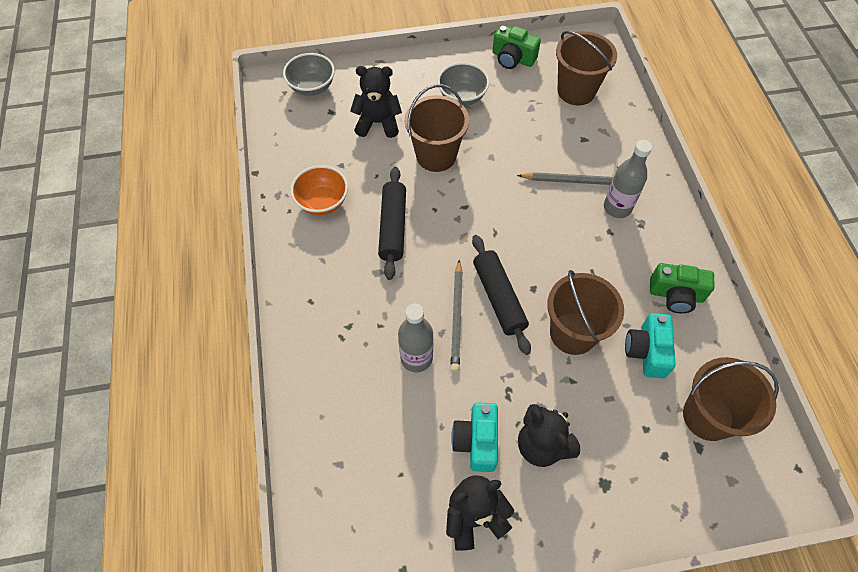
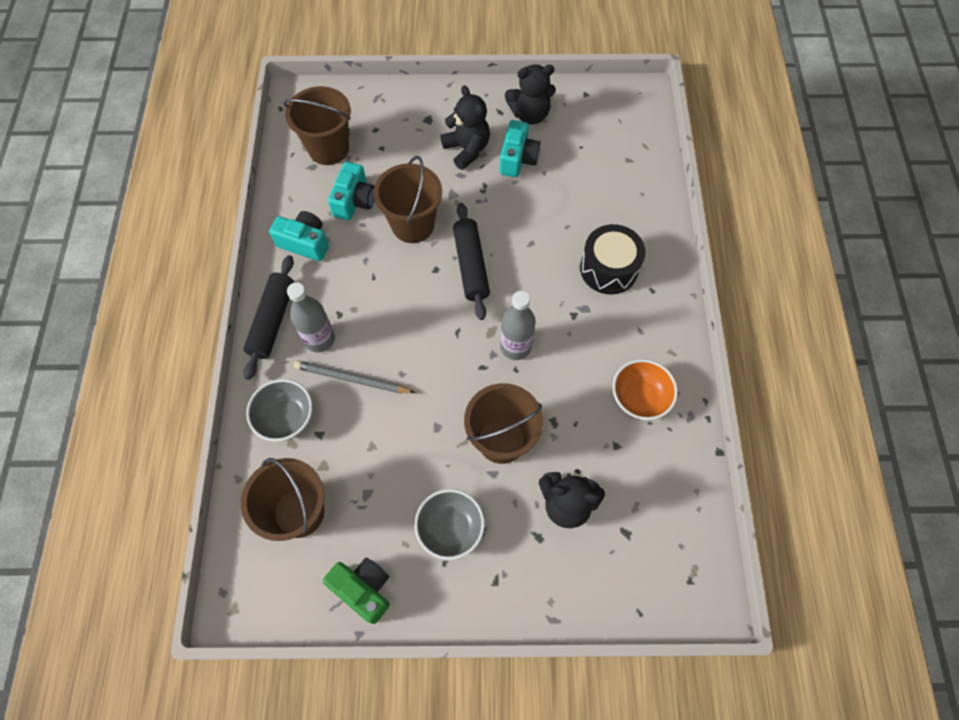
camera: 170 degrees left, 5 degrees up
(312, 87) = (652, 583): grey bowl -> grey bowl (286, 418)
(356, 317) = (608, 269): none -> black drum
(393, 227) = (563, 355): black rolling pin -> black rolling pin (272, 321)
(416, 358) = (557, 225): grey bottle -> grey bottle (515, 347)
(457, 317) = (514, 254): grey pencil -> none
(676, 295) = (305, 243): green camera -> turquoise camera

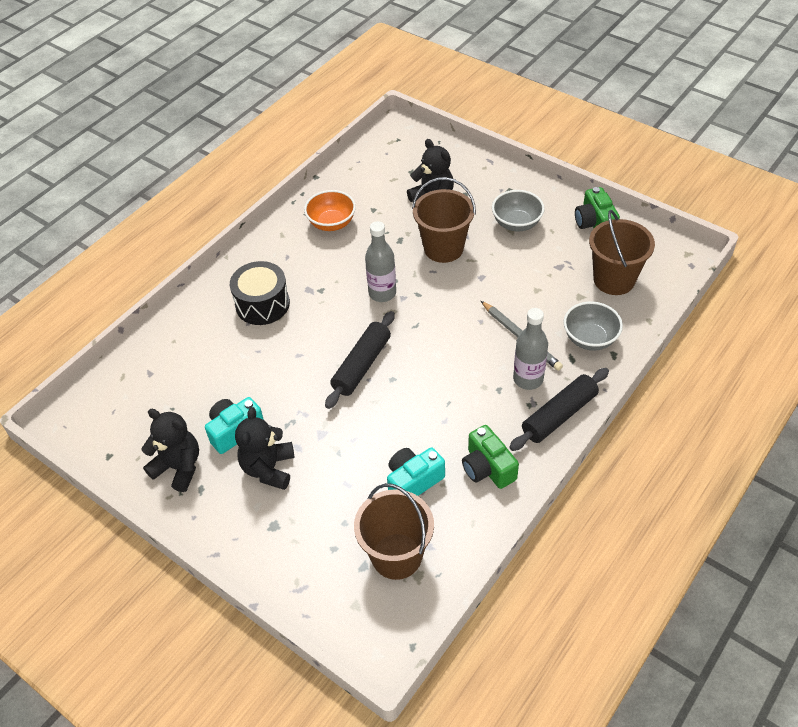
camera: 140 degrees left, 15 degrees down
(305, 243) = (487, 468): turquoise camera -> green camera
(413, 225) = (379, 427): brown bucket -> none

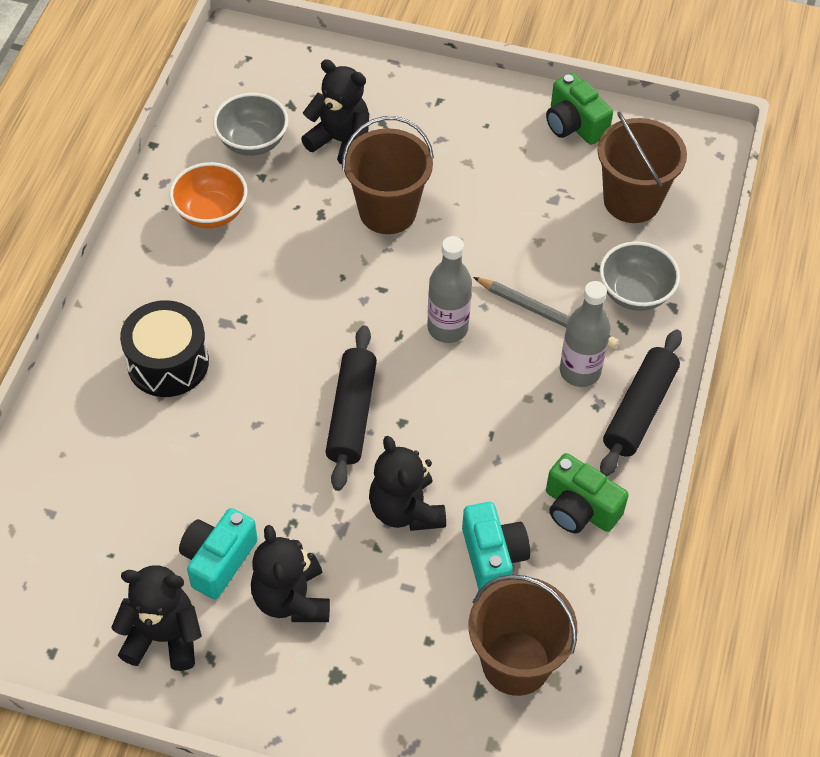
camera: 25 degrees left, 5 degrees up
(369, 434) = (406, 510): none -> black teddy bear
(382, 293) = (332, 301): grey bottle -> grey bottle (447, 328)
(413, 481) = (493, 556): turquoise camera -> turquoise camera turned 135 degrees clockwise
(516, 223) = (471, 150): grey bowl -> grey bowl (252, 142)

